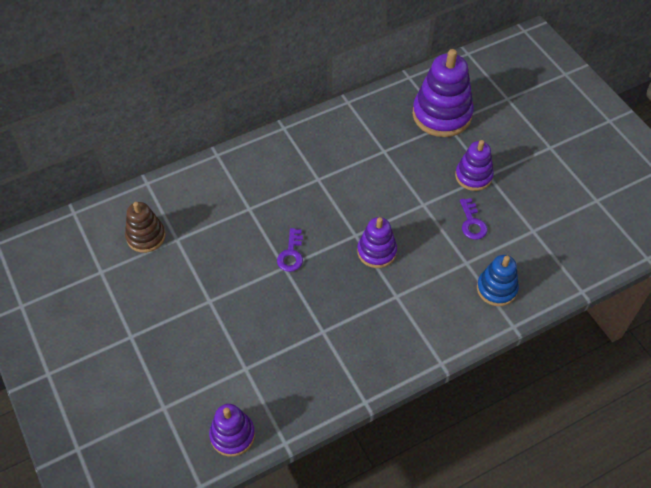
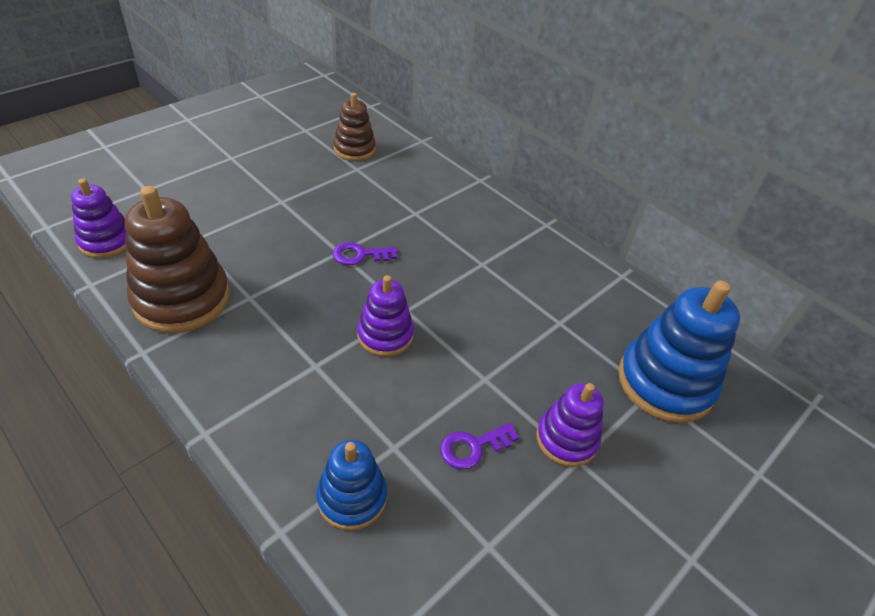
camera: 70 degrees right, 10 degrees down
(315, 377) = (182, 299): none -> brown stacking toy
(442, 115) = (665, 383): purple stacking toy -> blue stacking toy

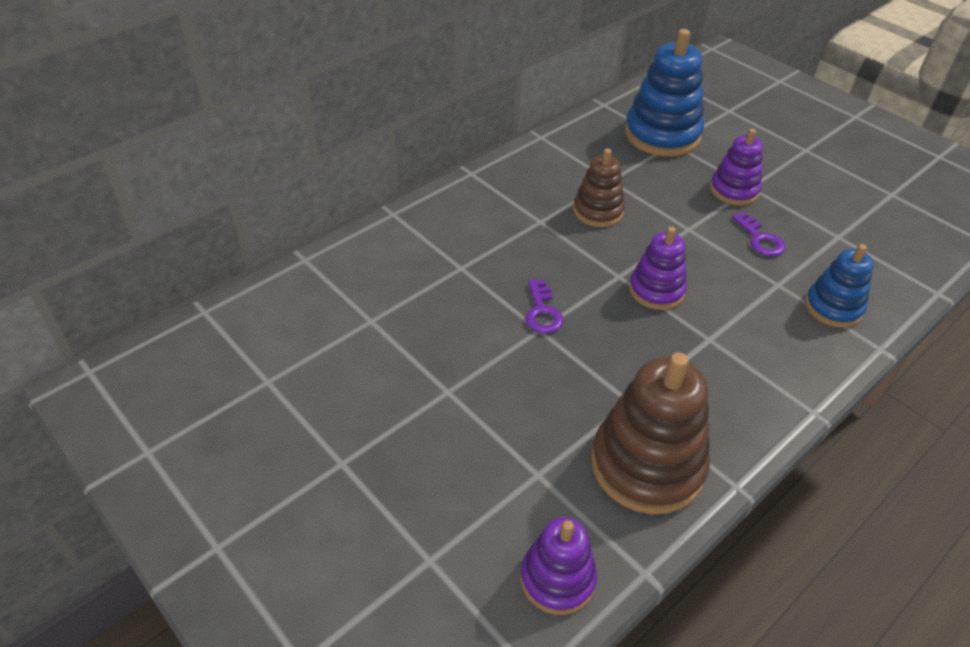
camera: 85 degrees left, 0 degrees up
(354, 149) = (324, 324): brown stacking toy -> brown stacking toy (598, 211)

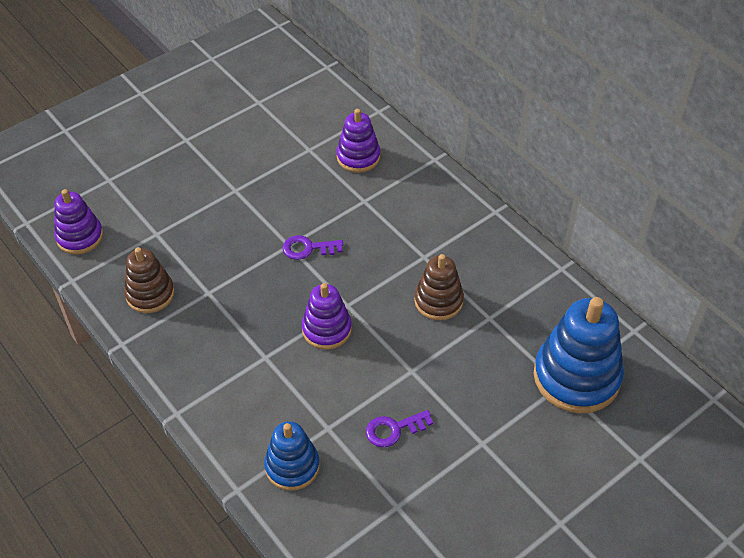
camera: 95 degrees right, 5 degrees up
(647, 465) = (150, 294): brown stacking toy -> brown stacking toy, size x0.59
(734, 190) = (475, 425): purple stacking toy -> purple stacking toy (358, 157)

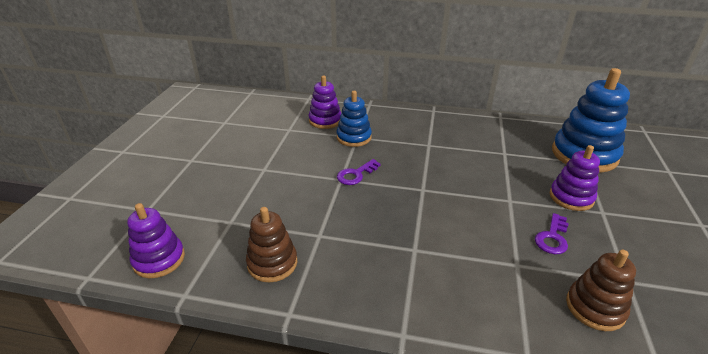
camera: 40 degrees left, 15 degrees down
(292, 466) = (535, 307): blue stacking toy -> blue stacking toy (354, 137)
(327, 329) = (430, 209): purple stacking toy -> purple stacking toy (571, 197)
(438, 301) = (468, 160): brown stacking toy -> brown stacking toy (595, 308)

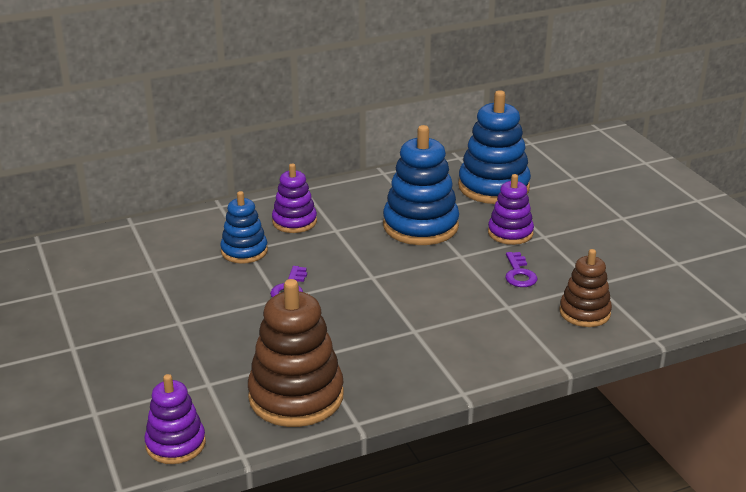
camera: 35 degrees left, 5 degrees down
(272, 263) = (296, 396): brown stacking toy -> brown stacking toy, size x1.68
(325, 120) = (187, 244): purple stacking toy -> purple stacking toy (294, 222)
(496, 164) = (420, 226): none -> blue stacking toy

